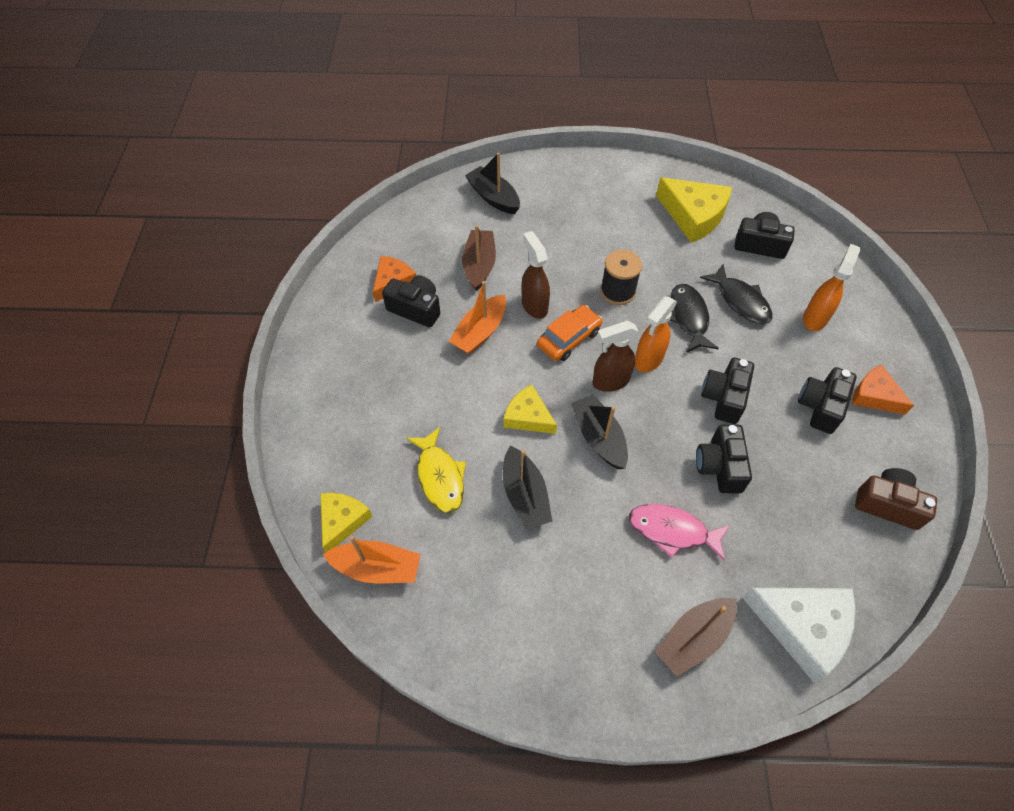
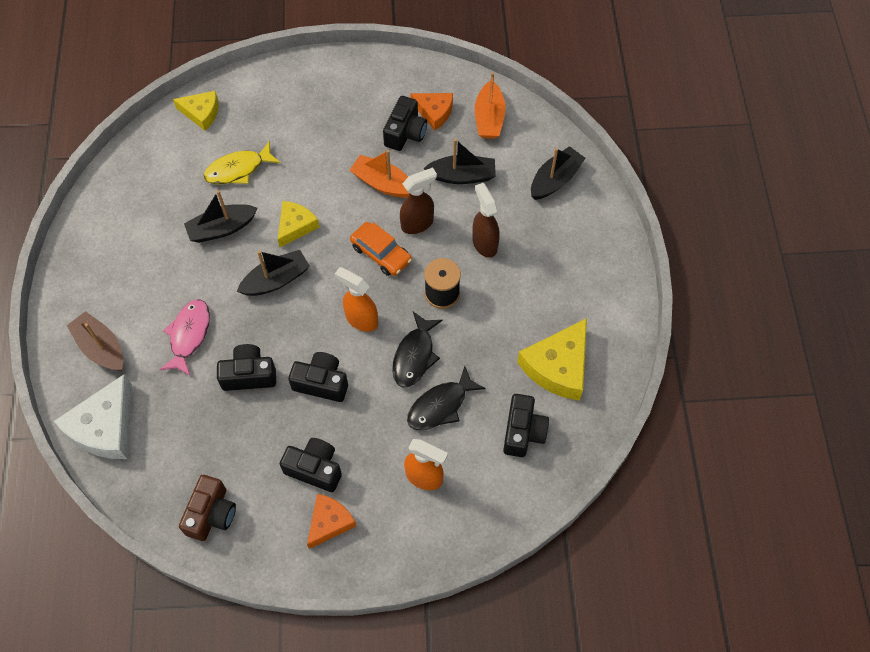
camera: 85 degrees right, 5 degrees up
(377, 568) = (164, 140): orange boat -> orange boat (489, 118)
(479, 265) = (462, 176): brown boat -> black boat
(610, 381) = (335, 288): brown spray bottle -> brown spray bottle (484, 243)
(688, 317) = (414, 356): black fish -> black fish turned 120 degrees clockwise

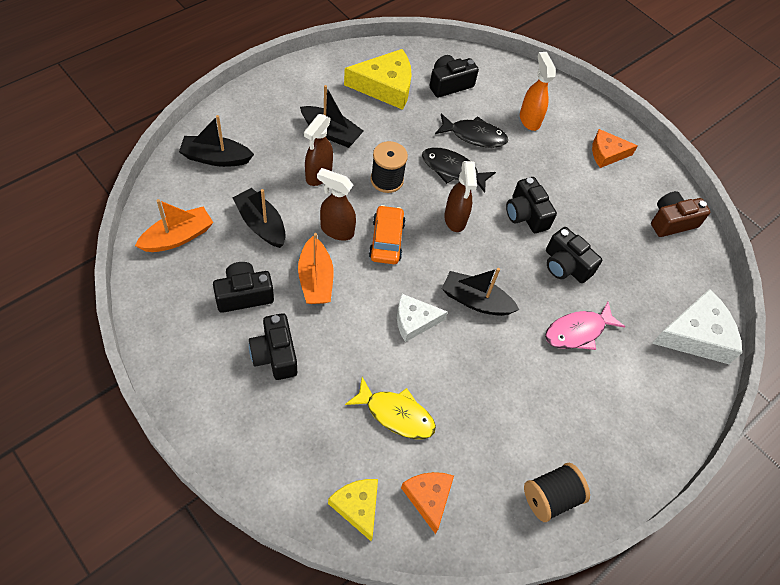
camera: 135 degrees left, 5 degrees down
(101, 347) = (650, 391): brown boat -> none
(103, 221) = (550, 497): none -> black spool
(222, 228) = (467, 380): black boat -> black boat (331, 133)
(295, 226) = (414, 321): yellow cheese -> white cheese
(315, 469) = (585, 181): black camera -> black camera (275, 355)
(361, 319) = (455, 219): orange spray bottle -> brown spray bottle
(414, 356) = (452, 170): black fish -> black fish turned 135 degrees counterclockwise
(434, 112) = (201, 285): orange cheese -> orange cheese (428, 498)

